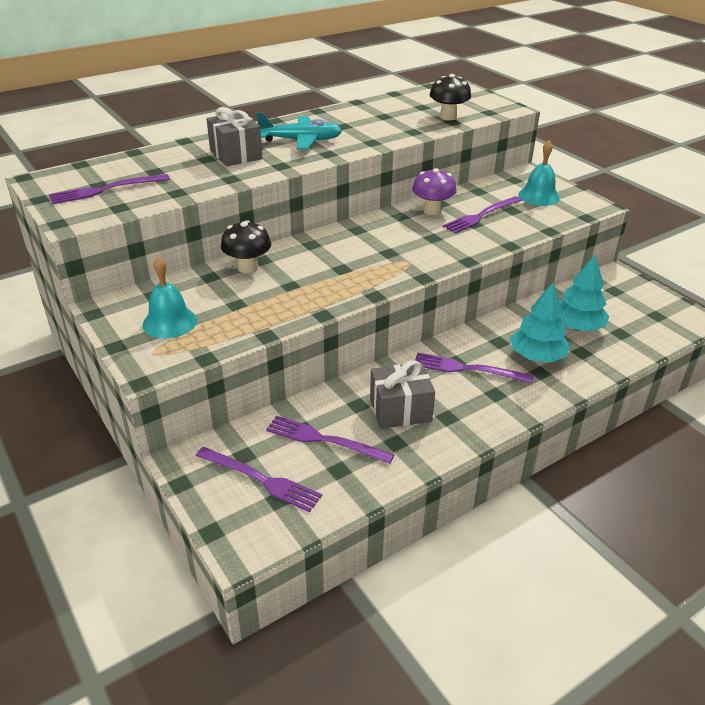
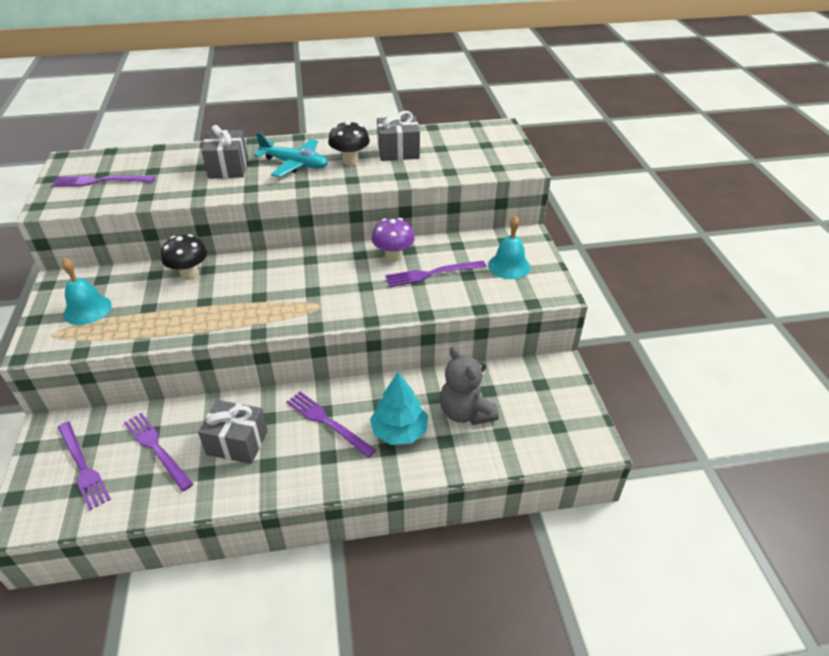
camera: 25 degrees right, 5 degrees up
(387, 115) = (398, 152): none -> grey gift
(448, 117) = (451, 165): black mushroom -> black mushroom (350, 160)
(577, 327) = (465, 412): turquoise tree -> grey teddy bear

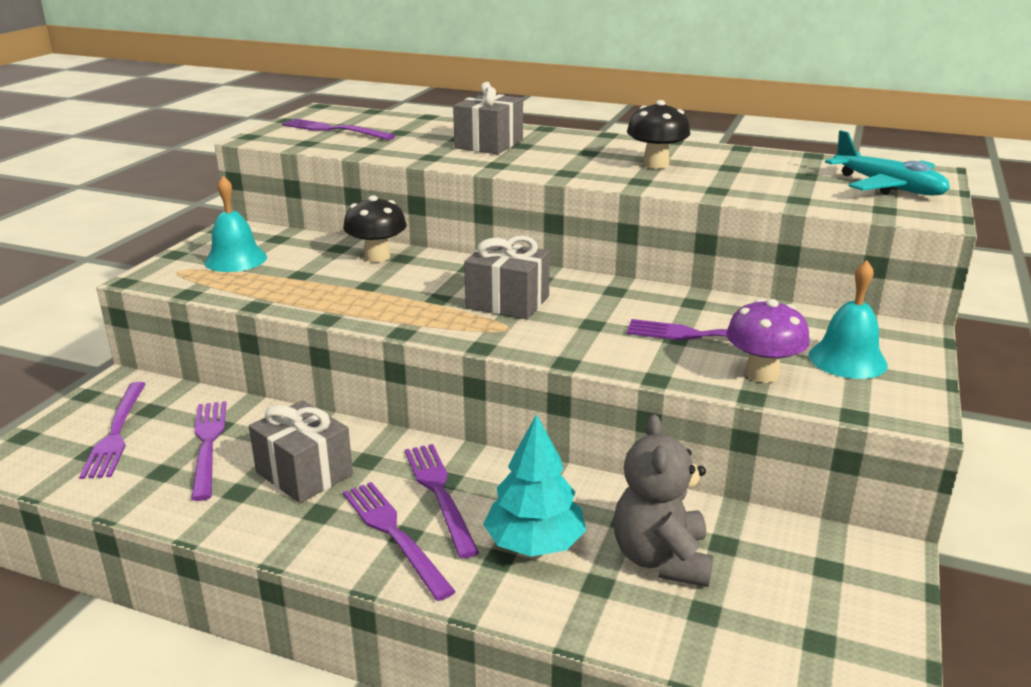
camera: 30 degrees right, 15 degrees down
(295, 164) = (576, 155): turquoise plane -> turquoise plane (888, 187)
(322, 459) = (394, 535): none -> purple fork
(393, 256) = (662, 303): purple mushroom -> purple mushroom (762, 374)
(398, 152) = (736, 168): grey gift -> grey gift (507, 302)

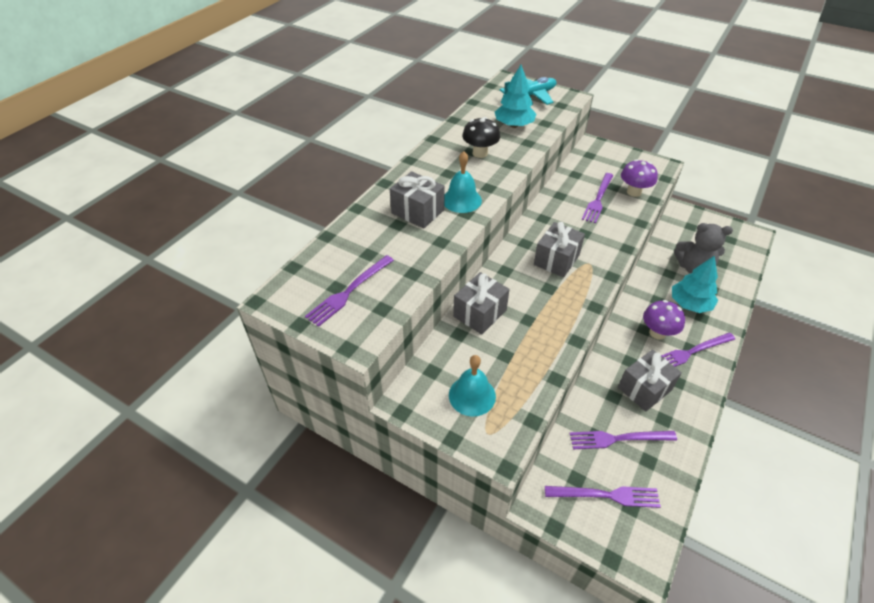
camera: 80 degrees left, 20 degrees up
(377, 257) = (480, 313): black mushroom -> grey gift
(440, 494) = (657, 333): purple fork -> purple mushroom
(765, 180) = (514, 125): none -> turquoise tree
(847, 359) = (619, 167): turquoise bell -> turquoise bell (461, 200)

